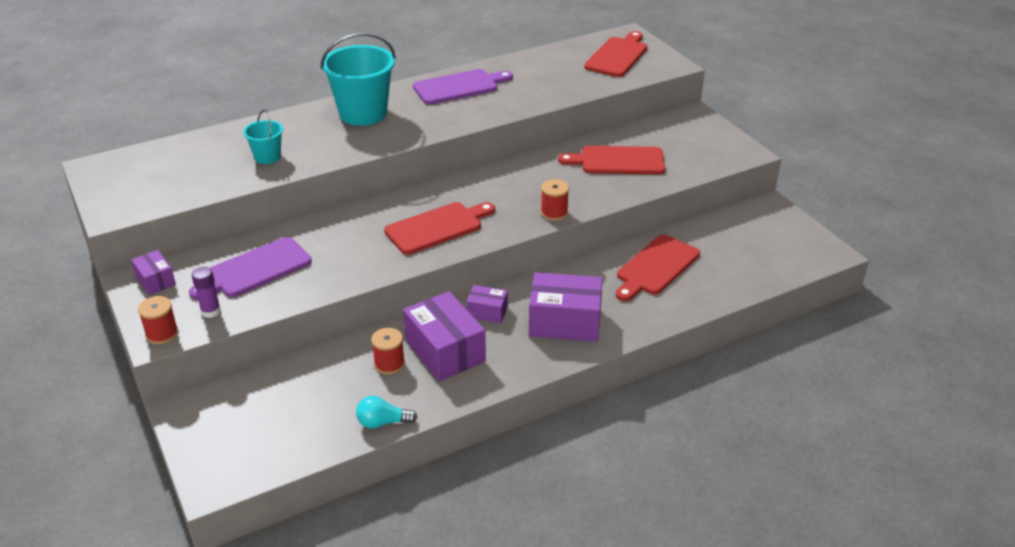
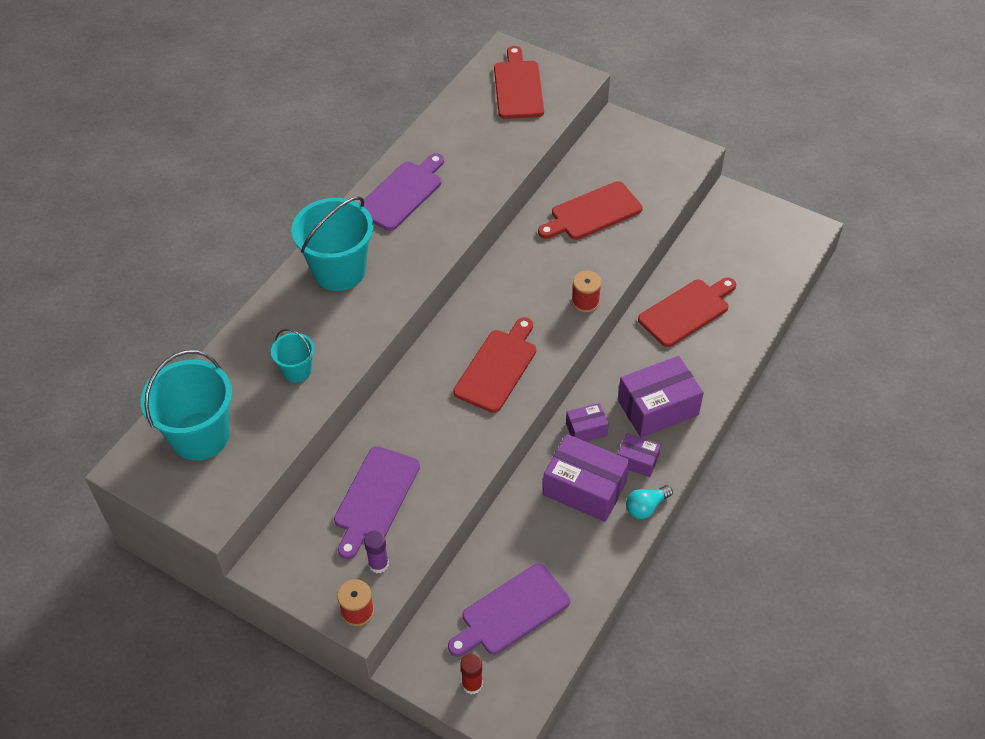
camera: 30 degrees left, 15 degrees up
(155, 280) = (292, 558): purple box -> purple box (637, 461)
(159, 168) = (200, 436): none -> turquoise bucket
(213, 443) = (472, 684): none -> red glue stick
(297, 408) = (511, 612): none -> purple cutting board
(382, 422) = (593, 586): turquoise light bulb -> turquoise light bulb (646, 507)
(389, 364) = (549, 526): red spool -> none
(655, 267) = (687, 311): red cutting board -> red cutting board turned 135 degrees counterclockwise

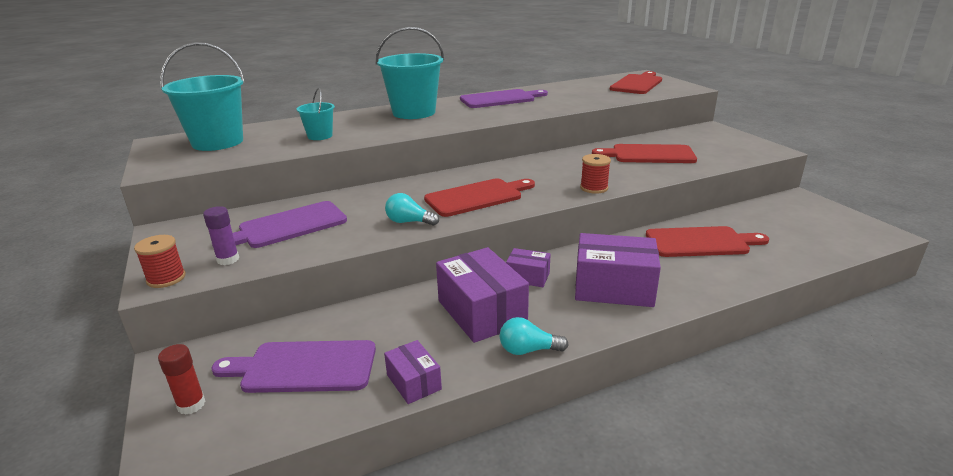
camera: 35 degrees right, 25 degrees down
(474, 435) = (409, 222): none -> turquoise light bulb
(637, 461) = (555, 314): purple box -> purple box (413, 382)

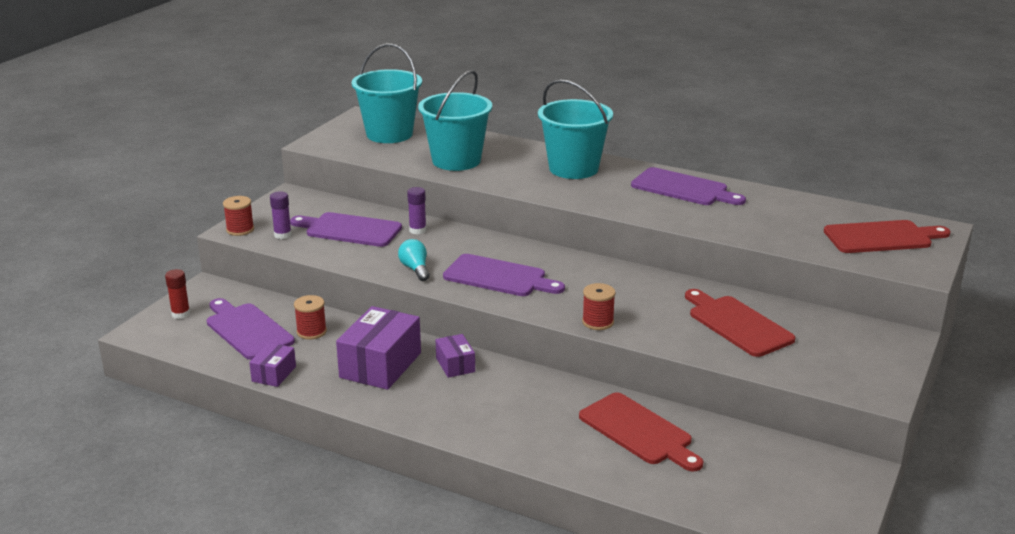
camera: 50 degrees right, 0 degrees up
(320, 136) = (456, 160): turquoise bucket -> turquoise bucket, size x1.96
(348, 201) = (417, 230): none -> purple glue stick
(370, 328) = (311, 332): none -> red spool
(477, 197) = (499, 277): red cutting board -> purple cutting board
(528, 350) = (355, 402): turquoise light bulb -> none
(613, 288) = (488, 410): purple box -> none

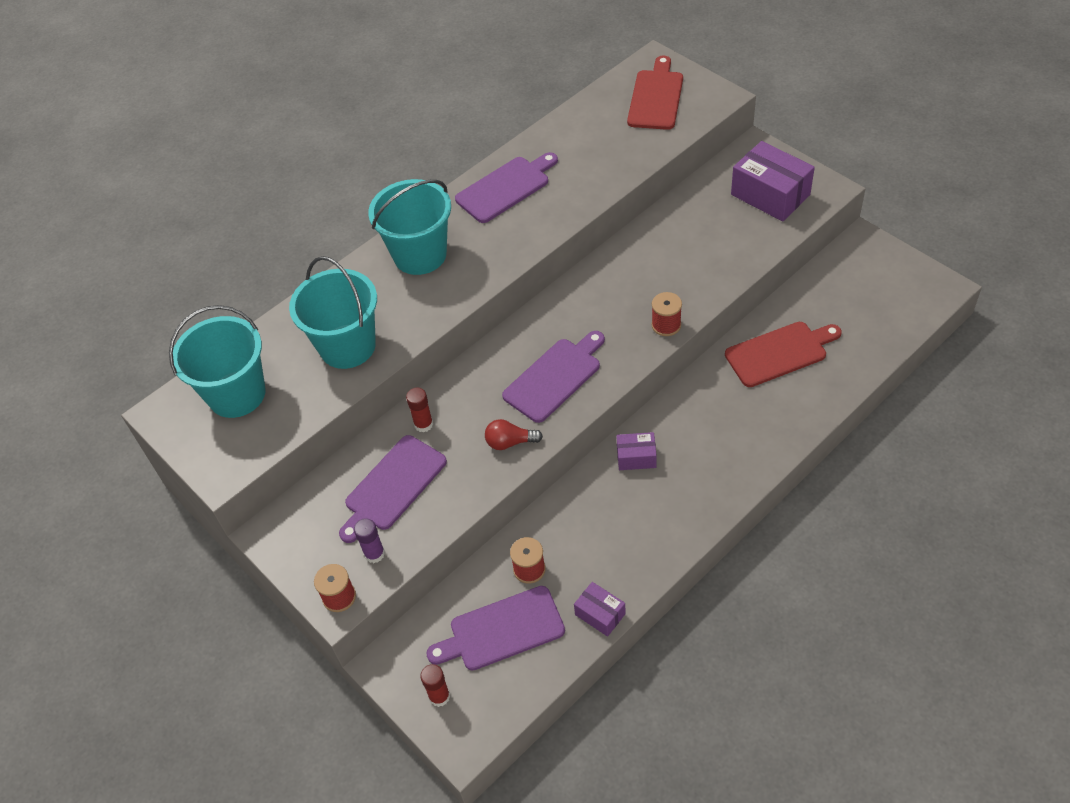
camera: 65 degrees left, 25 degrees up
(380, 365) = (616, 518): purple box -> purple box (770, 195)
(415, 269) = (510, 442): turquoise light bulb -> red light bulb
(417, 230) = (423, 424): purple glue stick -> red glue stick
(737, 324) = (702, 235): red cutting board -> none

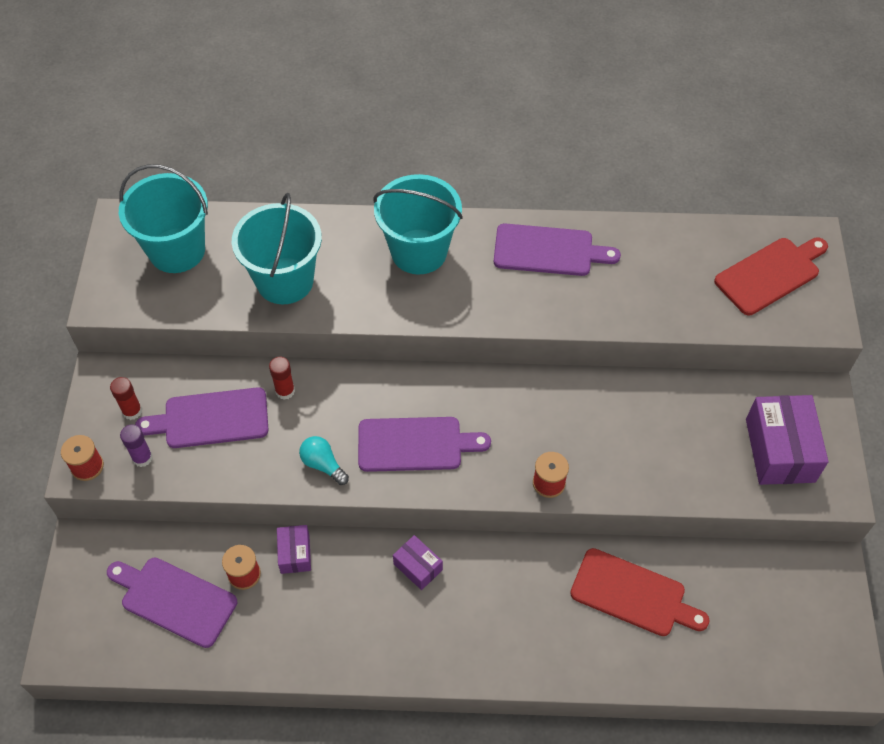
camera: 40 degrees right, 5 degrees up
(439, 696) = (85, 603): red glue stick -> red glue stick (132, 411)
(510, 442) = (323, 464): red light bulb -> turquoise light bulb
(600, 614) = (247, 660): purple box -> purple box (295, 554)

